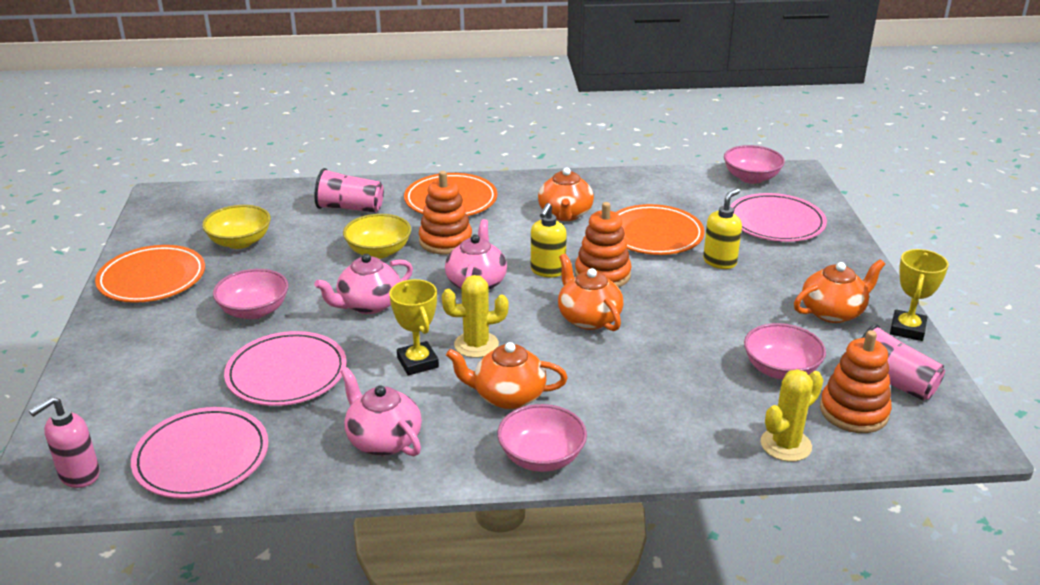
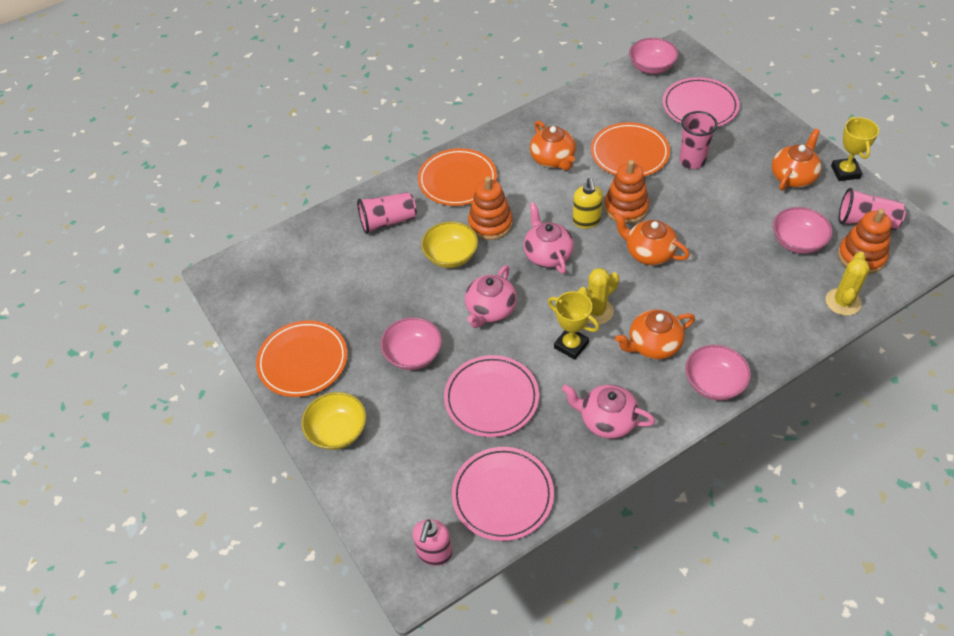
camera: 25 degrees left, 20 degrees up
(240, 242) = (335, 293): yellow bowl -> yellow bowl (337, 431)
(720, 262) = (692, 161): yellow soap dispenser -> pink cup

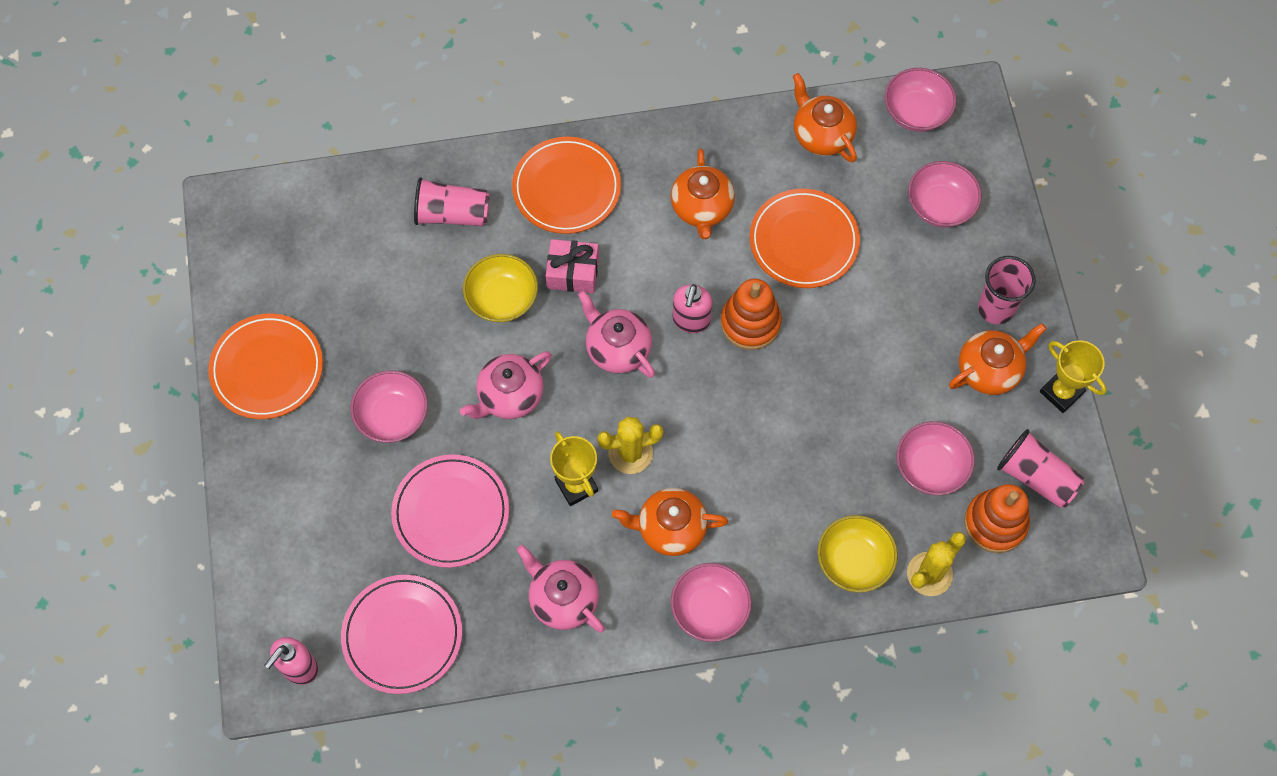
camera: 20 degrees right, 15 degrees up
(337, 431) = (265, 476): yellow bowl -> yellow bowl (854, 561)
(490, 224) = (573, 272): orange stacking toy -> pink gift
(547, 254) = (617, 348): pink teapot -> pink teapot turned 45 degrees counterclockwise
(586, 221) = (691, 320): yellow soap dispenser -> pink soap dispenser
(648, 252) = (740, 400): orange teapot -> orange teapot (821, 134)
(692, 161) = (876, 288): pink cup -> pink cup (995, 308)
(700, 106) = (940, 205): pink plate -> pink bowl
(845, 172) = (1061, 392): yellow trophy -> yellow trophy turned 60 degrees counterclockwise

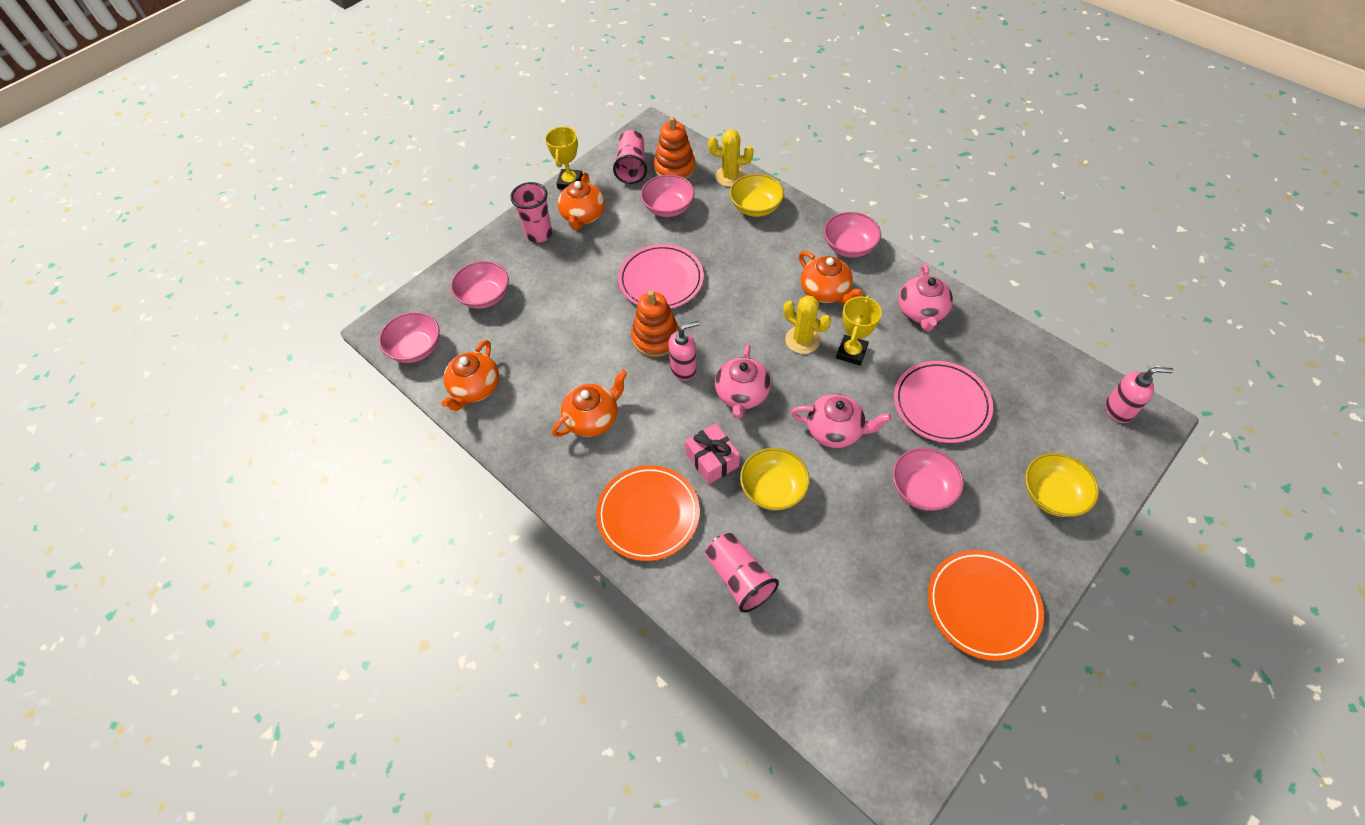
camera: 125 degrees left, 10 degrees down
(289, 516) = (1052, 495): none -> yellow bowl
(402, 635) = (1035, 372): pink plate -> pink plate (661, 280)
(803, 241) = (570, 347): orange plate -> none
(989, 369) = (583, 216): orange teapot -> orange teapot turned 105 degrees counterclockwise

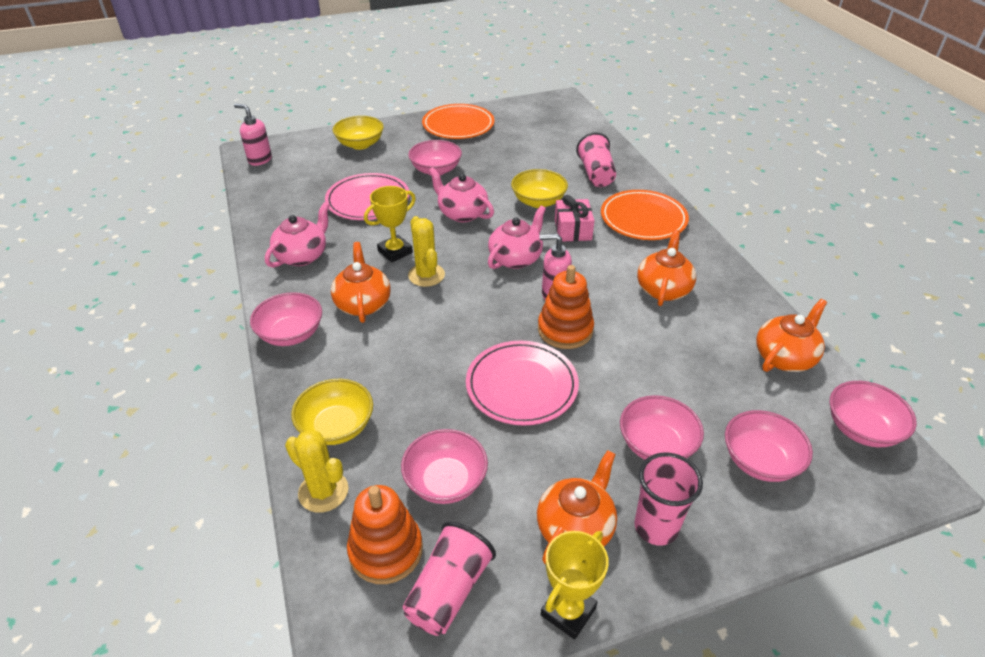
camera: 155 degrees left, 15 degrees down
(553, 279) = (656, 445): none -> pink bowl
(593, 418) = (663, 289): orange teapot -> orange teapot turned 120 degrees clockwise

